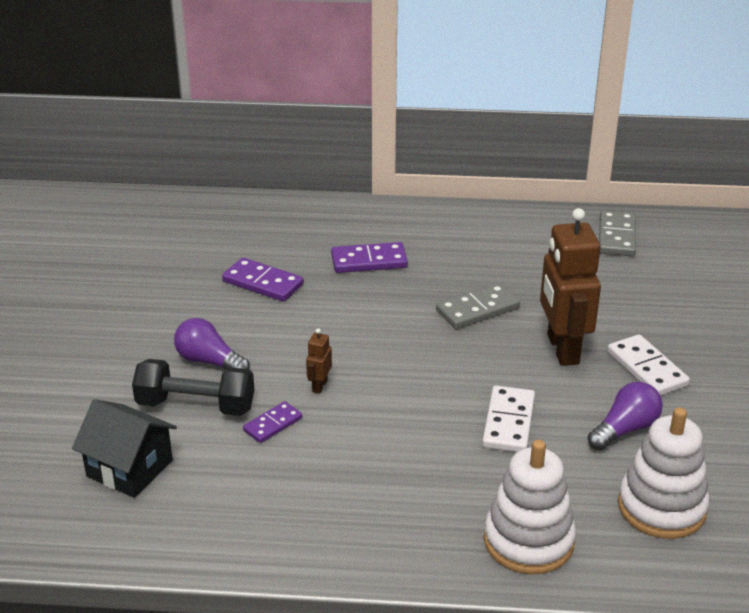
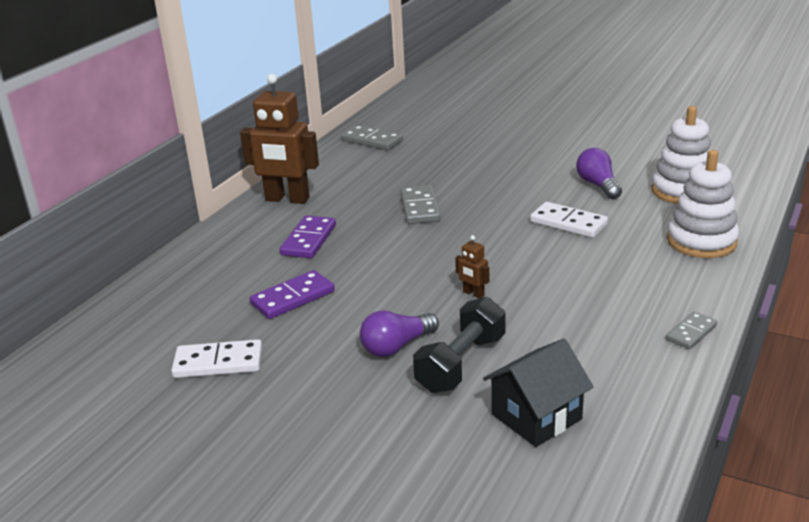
camera: 65 degrees left, 5 degrees down
(273, 424) = (513, 325): purple domino -> none
(312, 555) = (691, 333): none -> grey domino
(562, 349) = (494, 187): brown robot -> brown robot (287, 199)
(646, 369) = (536, 164): white domino -> white domino (218, 363)

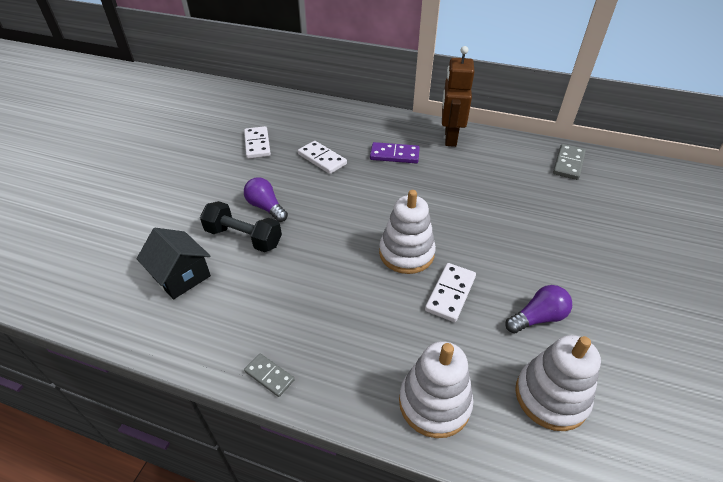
camera: 80 degrees right, 15 degrees up
(292, 298) = (322, 159): purple domino -> white domino
(419, 207) = (455, 201): grey domino -> none
(473, 294) = (328, 238): brown robot -> none
(506, 243) = (406, 253): none -> white stacking toy

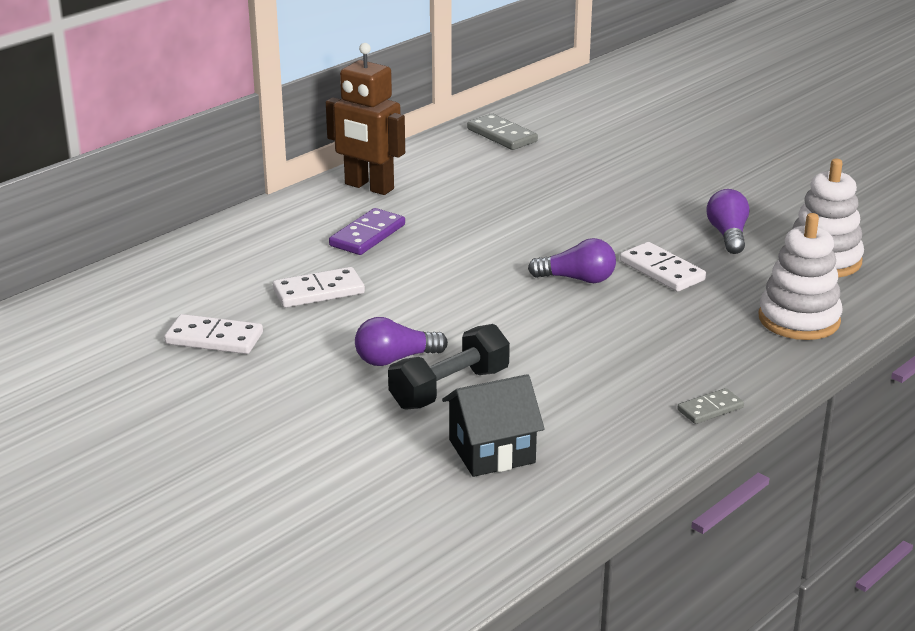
camera: 65 degrees left, 15 degrees down
(406, 253) = (577, 279): white stacking toy -> purple light bulb

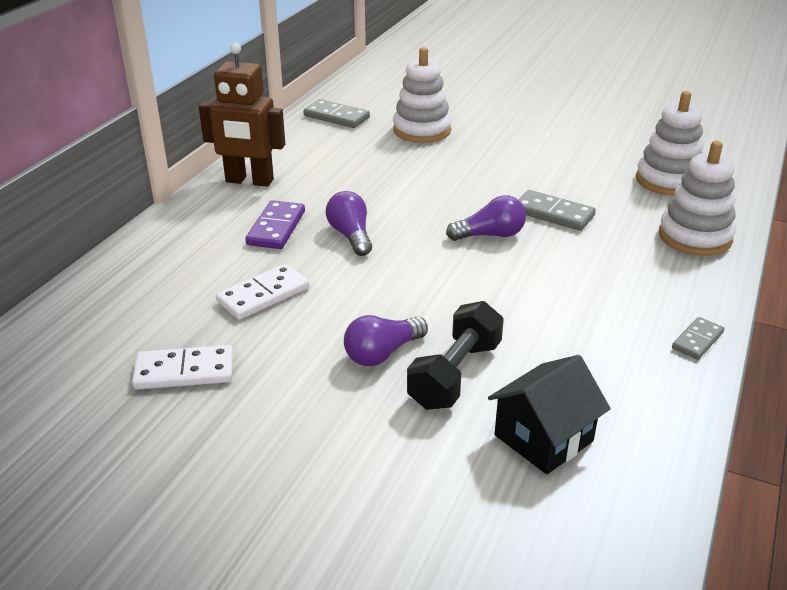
camera: 20 degrees left, 5 degrees up
(585, 164) = (422, 130): none -> white stacking toy
(662, 271) = (553, 214): white domino -> grey domino
(728, 235) = (580, 172): purple light bulb -> purple light bulb (351, 236)

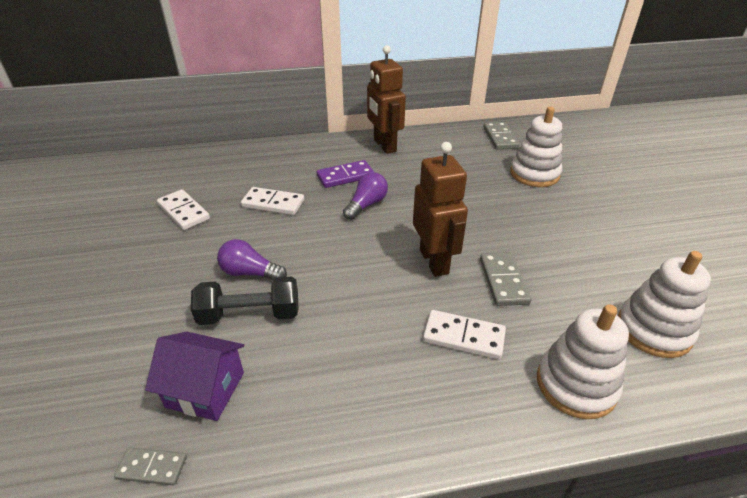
camera: 55 degrees right, 5 degrees up
(490, 235) = (434, 261): purple light bulb -> brown robot
(543, 438) = (205, 389): black house -> purple house
(603, 262) = (463, 337): none -> white domino
(697, 340) = (404, 446): grey domino -> grey domino (152, 468)

